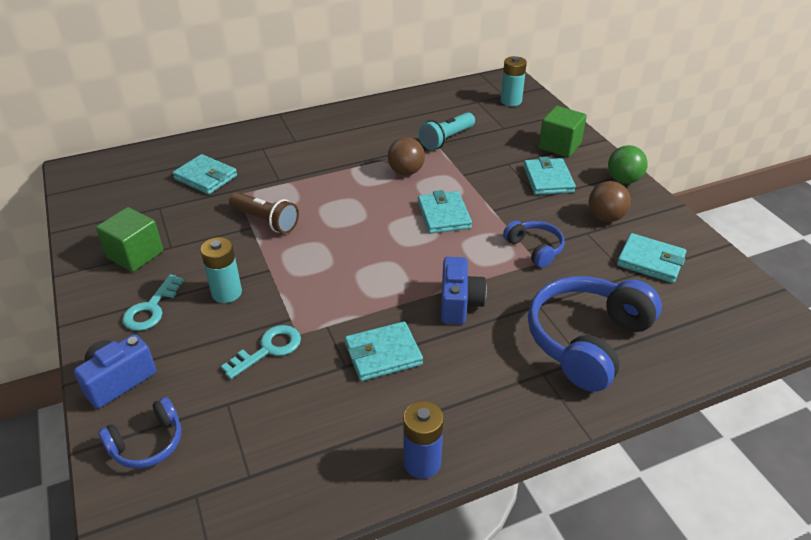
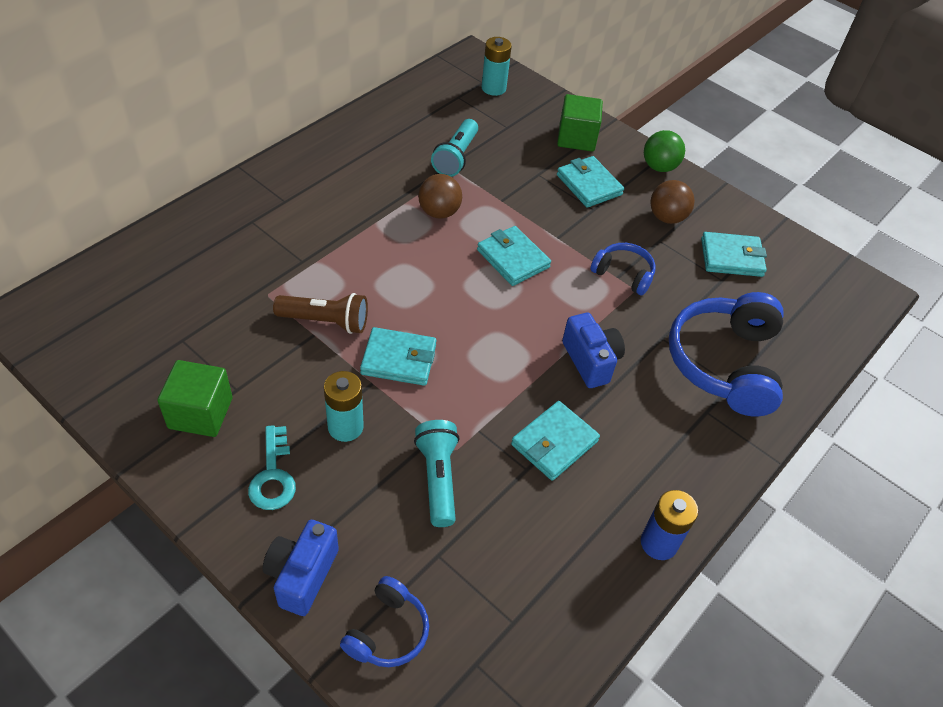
camera: 30 degrees left, 10 degrees up
(206, 177) = (210, 281): turquoise wallet -> turquoise wallet (399, 359)
(269, 349) = (438, 478): turquoise key -> turquoise flashlight

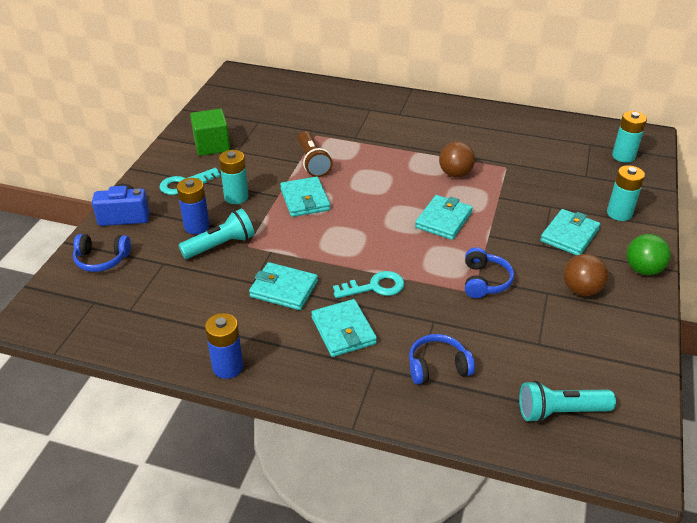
camera: 70 degrees right, 10 degrees down
(382, 492) = (196, 226): none -> blue battery
(456, 157) = (521, 163): turquoise flashlight -> turquoise flashlight (560, 411)
(576, 138) = (619, 213): green cube -> turquoise battery
(590, 361) = (375, 287): blue camera -> turquoise key
(724, 363) = (437, 367): blue headphones -> blue headphones, size x0.51
(731, 257) = (574, 344): turquoise wallet -> turquoise wallet (343, 331)

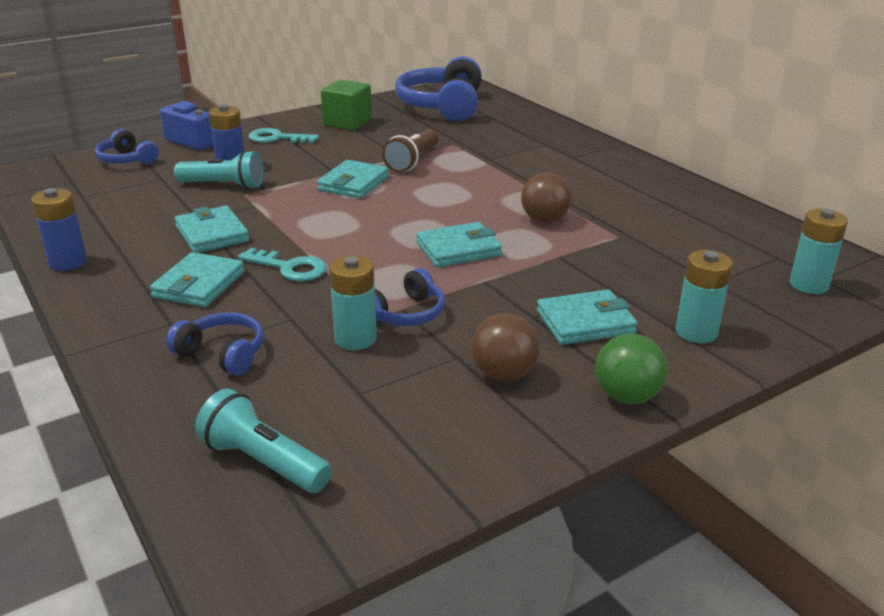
camera: 40 degrees right, 10 degrees down
(236, 197) = (299, 160): turquoise battery -> turquoise battery (355, 339)
(254, 101) = (442, 106): none -> blue headphones

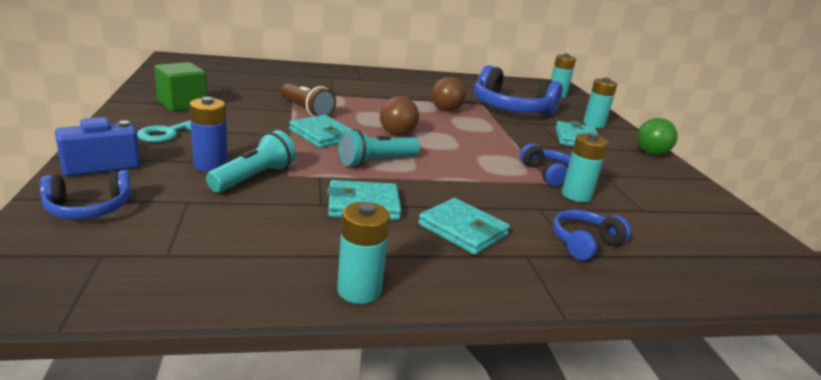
camera: 70 degrees left, 5 degrees down
(68, 262) = (359, 290): blue battery -> turquoise battery
(263, 462) = (722, 257): turquoise flashlight -> turquoise flashlight (376, 161)
(289, 268) = (457, 190): turquoise key -> none
(442, 106) = (208, 74): blue headphones -> blue headphones (511, 109)
(458, 249) = (468, 138): turquoise wallet -> none
(503, 374) = (627, 170): brown ball -> brown ball (397, 134)

